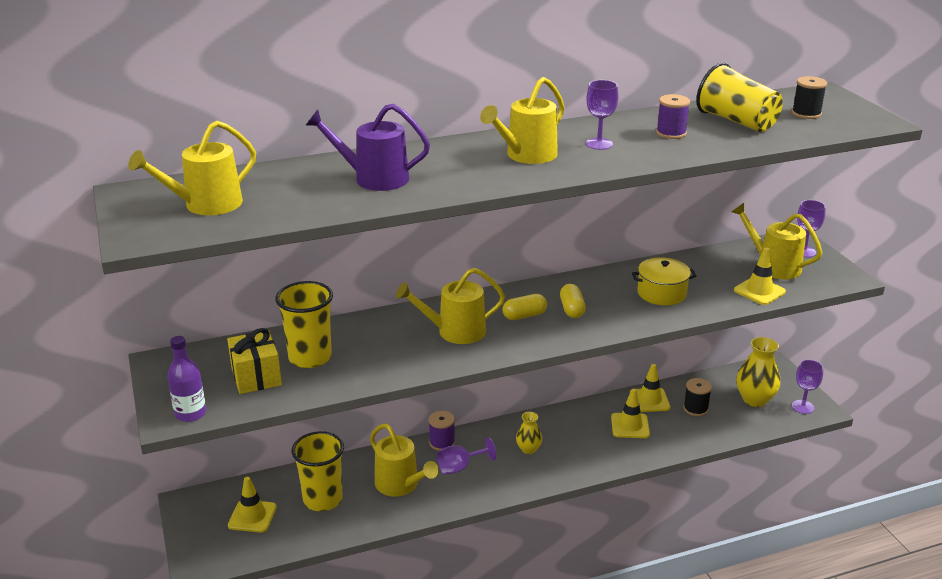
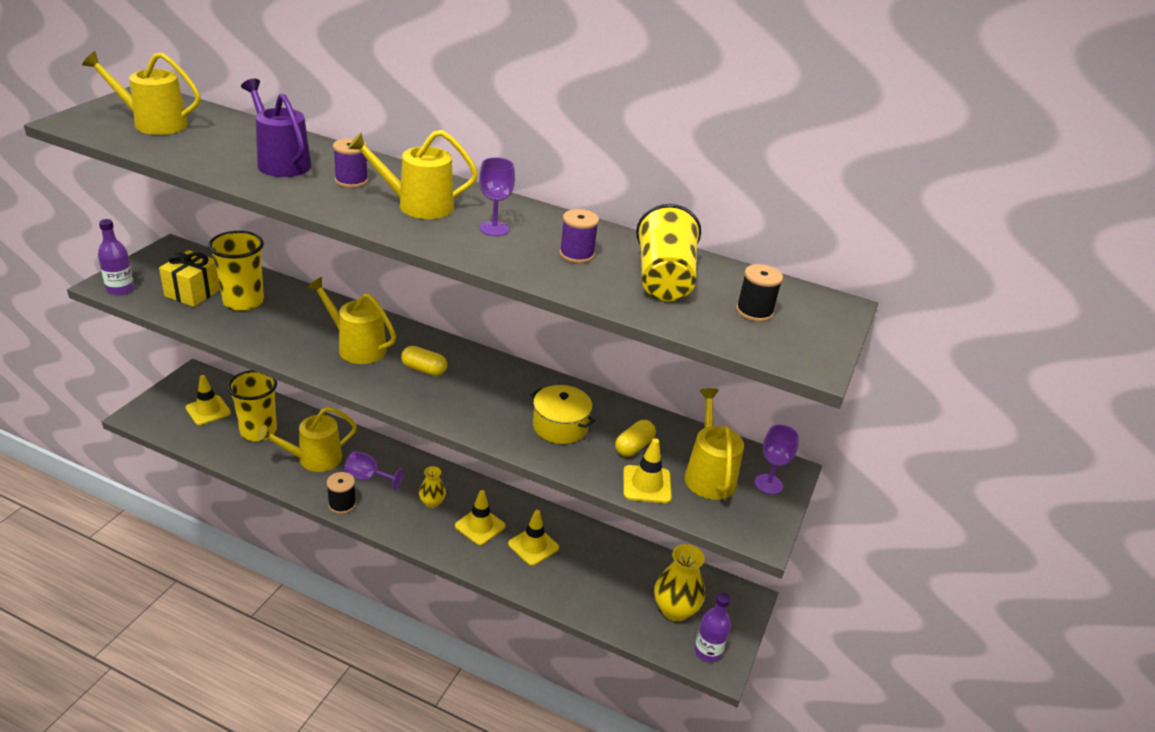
camera: 40 degrees right, 5 degrees up
(400, 485) = (314, 459): yellow watering can -> yellow watering can turned 60 degrees clockwise
(442, 442) = (387, 452): purple spool -> purple spool (351, 181)
(572, 309) = (465, 389): yellow capsule -> yellow capsule (634, 446)
(649, 400) = (585, 540): yellow traffic cone -> yellow traffic cone (480, 526)
(695, 409) = (610, 576): black spool -> black spool (342, 504)
(802, 407) = (708, 651): purple goblet -> purple bottle

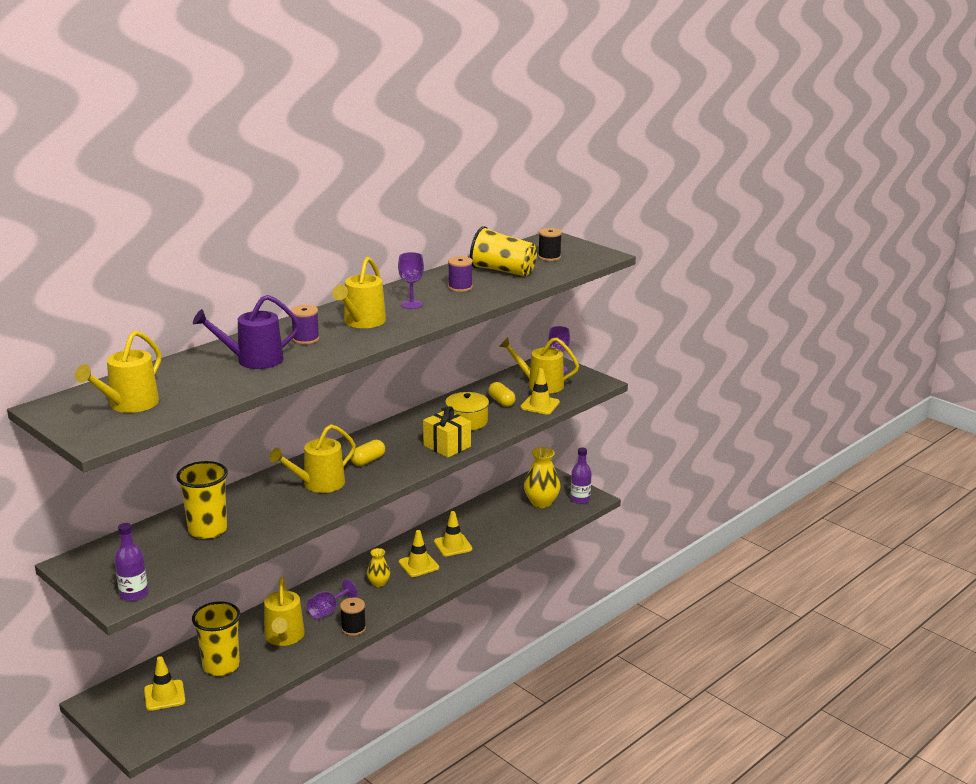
camera: 65 degrees left, 10 degrees down
(193, 292) = (171, 554): yellow gift -> yellow gift (447, 446)

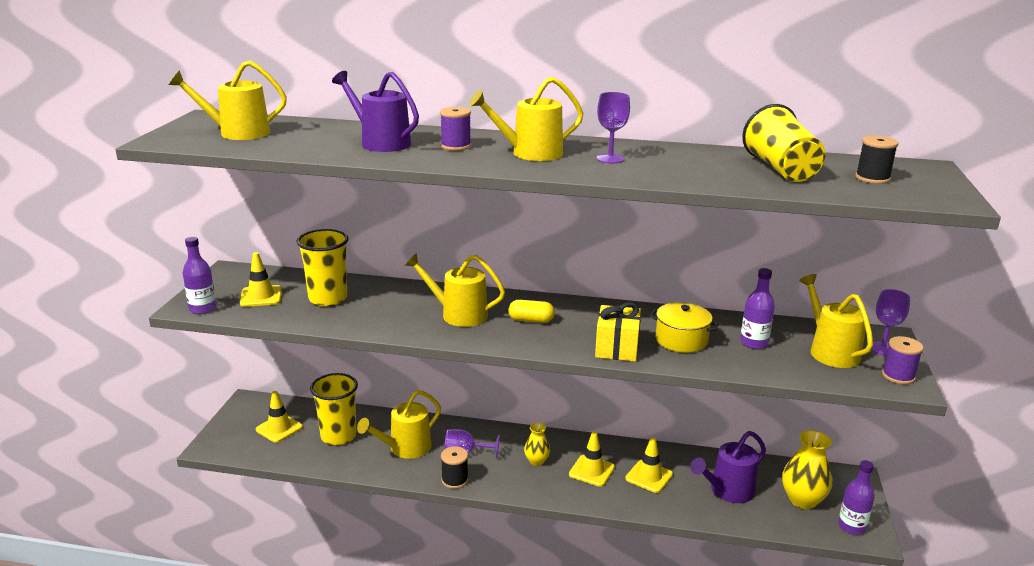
camera: 55 degrees right, 0 degrees up
(460, 287) = (695, 165): purple spool -> purple spool (898, 376)
(501, 401) = (754, 343): yellow capsule -> purple bottle
(502, 523) = (728, 491): none -> purple watering can
(540, 405) = (787, 367): yellow traffic cone -> yellow traffic cone (261, 296)

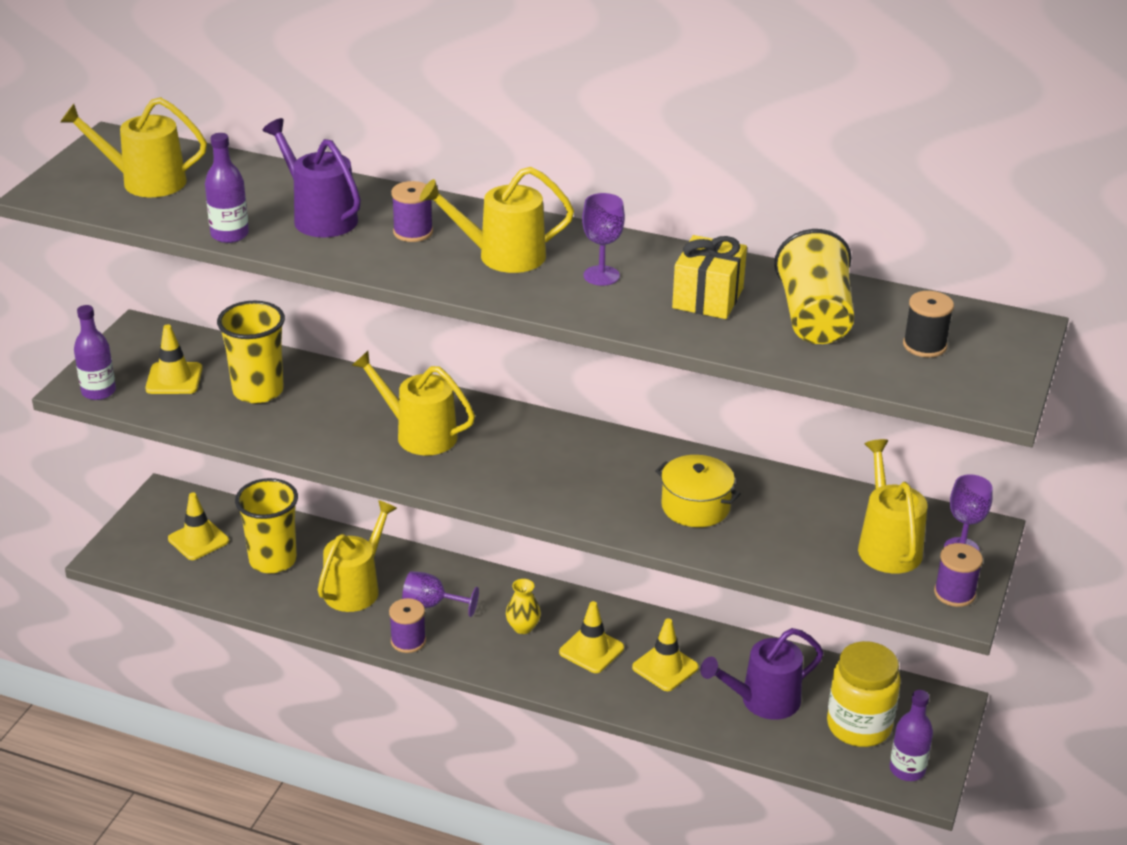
camera: 10 degrees right, 10 degrees up
(405, 448) = (356, 588): yellow watering can -> yellow watering can turned 150 degrees clockwise
(454, 480) = (408, 641): black spool -> purple spool
(531, 320) = (510, 453): yellow capsule -> none
(616, 348) = (604, 510): yellow gift -> yellow gift (707, 298)
(754, 343) = (790, 521): purple bottle -> purple bottle (230, 235)
(802, 500) = (859, 726): yellow vase -> yellow jar

